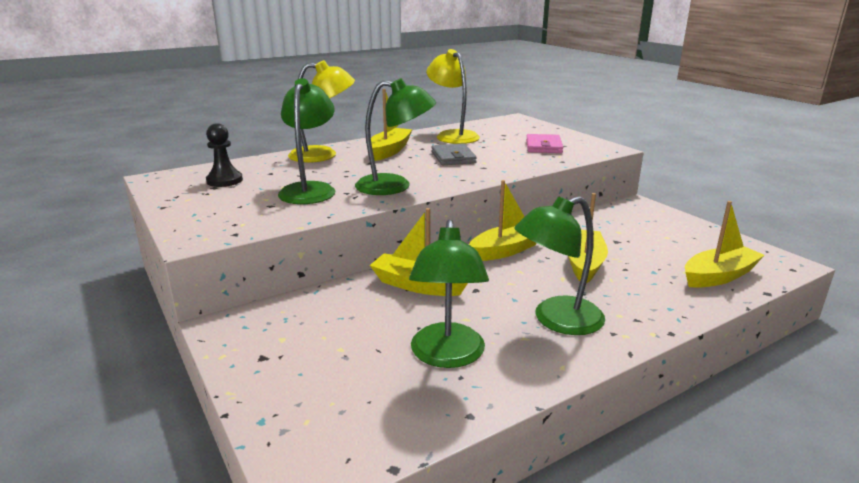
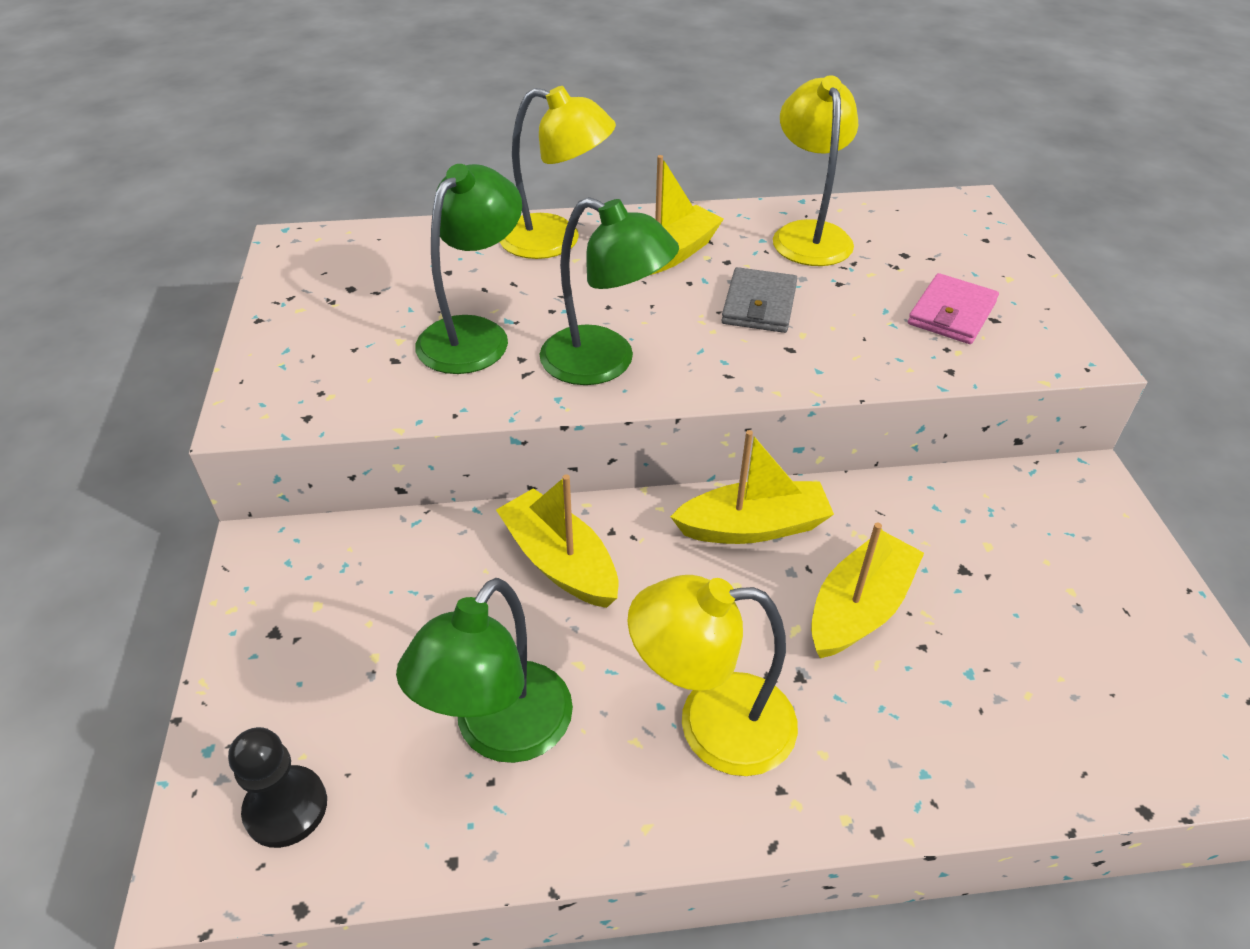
camera: 25 degrees right, 20 degrees up
(224, 181) = (374, 275): black pawn -> black pawn (286, 808)
(556, 320) = (712, 724): green lamp -> yellow lamp
(718, 276) = (1085, 731): yellow boat -> none

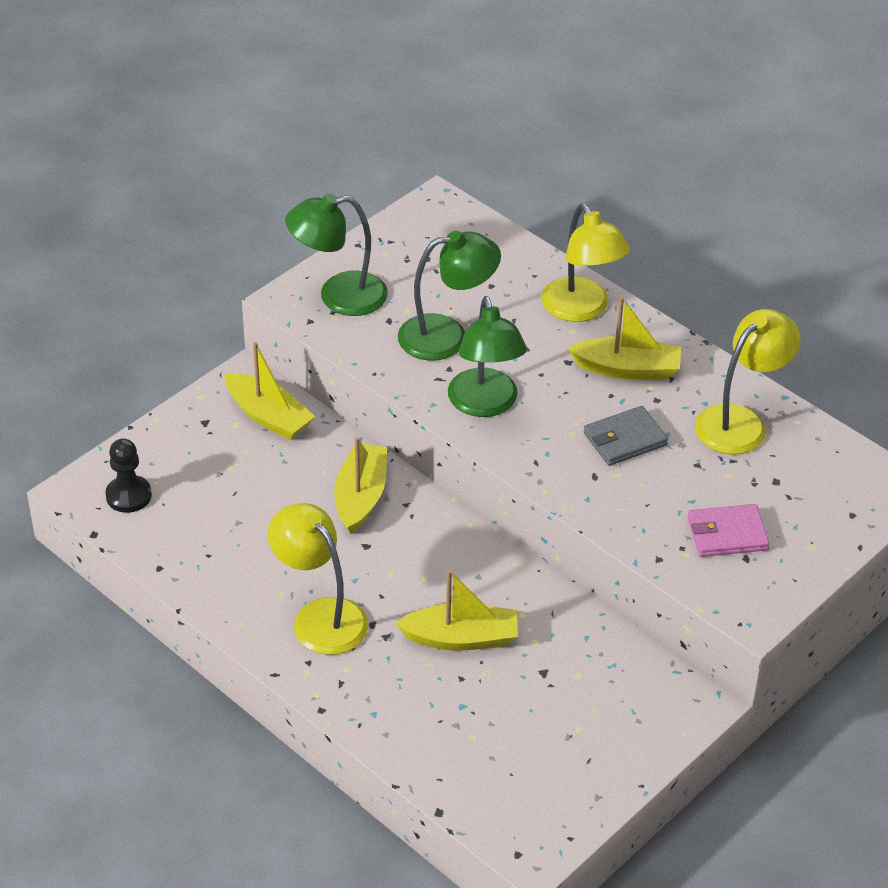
camera: 50 degrees right, 0 degrees up
(500, 732) = (236, 541): green lamp -> green lamp (339, 296)
(753, 527) = (475, 562): yellow boat -> yellow boat (268, 416)

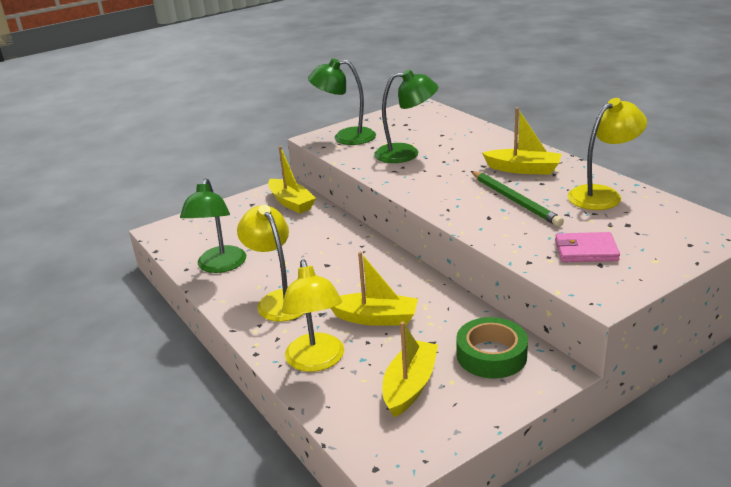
camera: 15 degrees right, 15 degrees down
(128, 496) = (187, 234): black pawn -> none
(360, 497) = (333, 241): yellow boat -> yellow boat (410, 386)
(485, 404) = (421, 182): green lamp -> green lamp (220, 266)
(581, 309) = (498, 144): yellow lamp -> yellow lamp (317, 361)
(620, 685) = (491, 355): none -> green tape
(624, 439) = (515, 200): grey wallet -> green pencil

